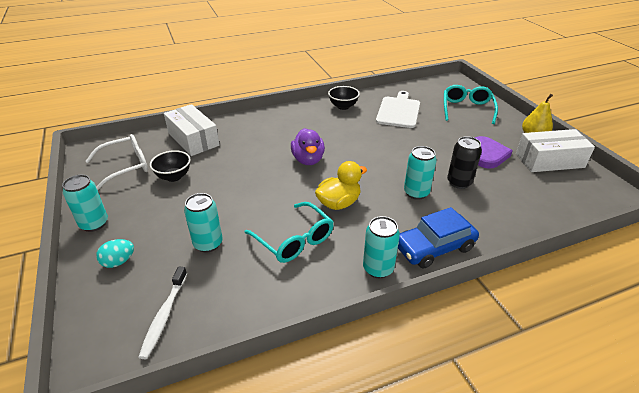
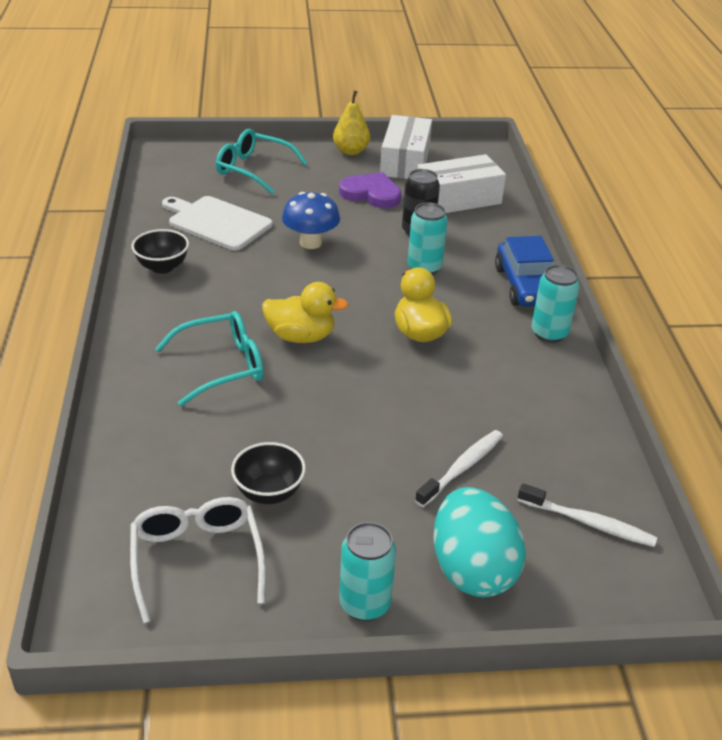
camera: 75 degrees left, 0 degrees up
(119, 262) = (472, 570): turquoise egg -> turquoise egg, size x2.03
(193, 139) = (152, 456): white box -> white box (458, 199)
(208, 244) = (462, 468): turquoise can -> white toothbrush
(294, 240) = (480, 386): turquoise glasses -> turquoise glasses (222, 366)
(308, 160) = (301, 336): purple duck -> yellow duck
(406, 144) = (310, 243): none -> blue mushroom

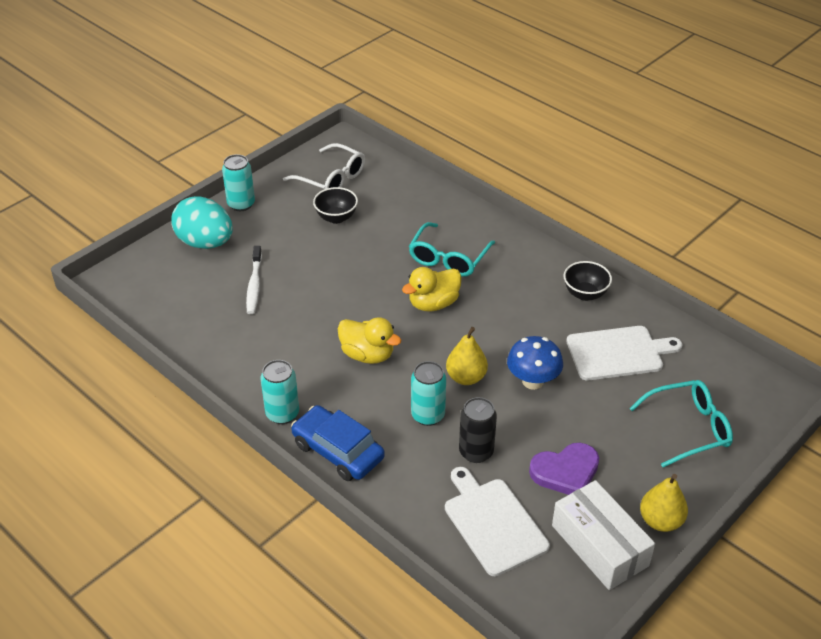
camera: 140 degrees right, 5 degrees up
(358, 272) = (466, 377): none -> yellow pear
(458, 199) = (493, 523): white box -> white cutting board
(588, 522) = (163, 297): white toothbrush -> none

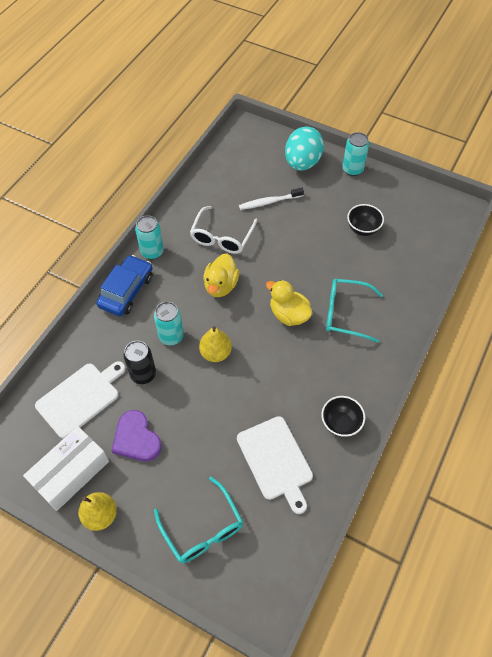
camera: 75 degrees right, 15 degrees up
(331, 178) = (408, 214): white glasses -> white glasses (222, 237)
(532, 381) = (224, 400): blue mushroom -> none

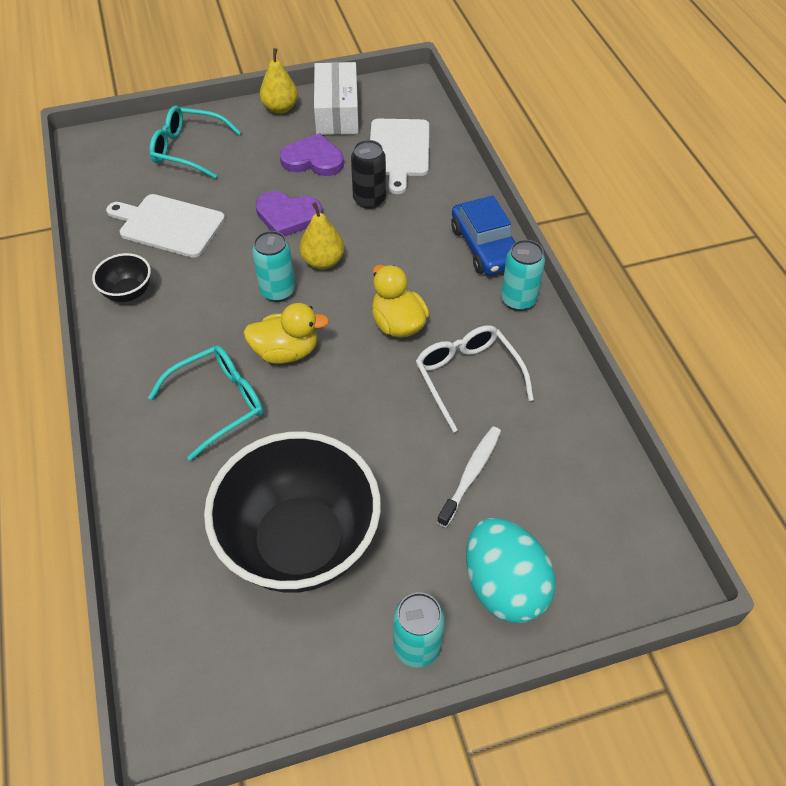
camera: 135 degrees right, 5 degrees down
(171, 336) = (385, 243): turquoise can -> turquoise can (278, 291)
(200, 403) = (288, 216): none -> purple heart
(362, 229) = (300, 542): black bowl -> black bowl, size x2.36

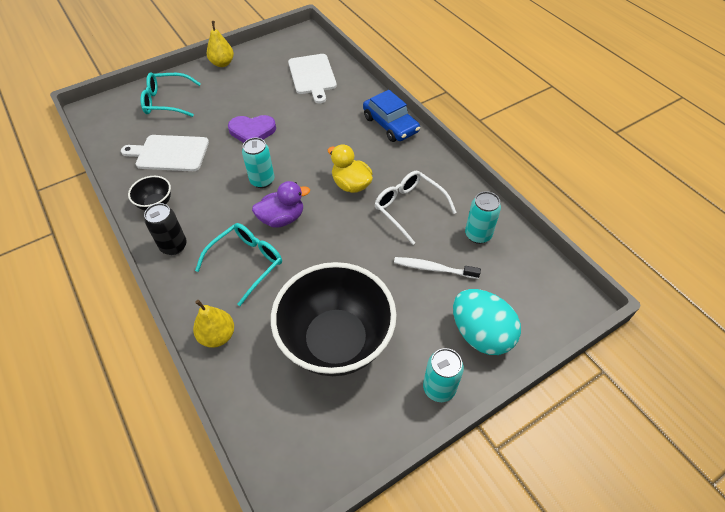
camera: 15 degrees left, 0 degrees up
(286, 351) = (282, 218): yellow duck -> purple duck
(313, 160) = (257, 92): purple heart -> none
(323, 261) = (286, 155): yellow pear -> yellow pear (218, 336)
(337, 111) = (262, 59): white box -> none
(369, 200) = (304, 110): black can -> black can (174, 246)
(471, 474) = (433, 268): white toothbrush -> white toothbrush turned 90 degrees counterclockwise
(518, 300) = (423, 153): turquoise can -> turquoise can (478, 235)

